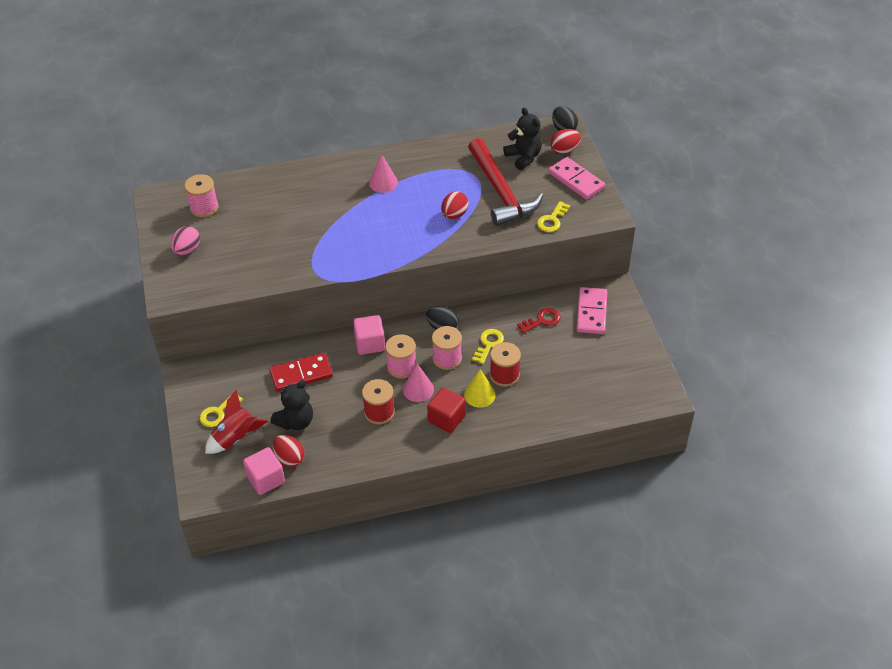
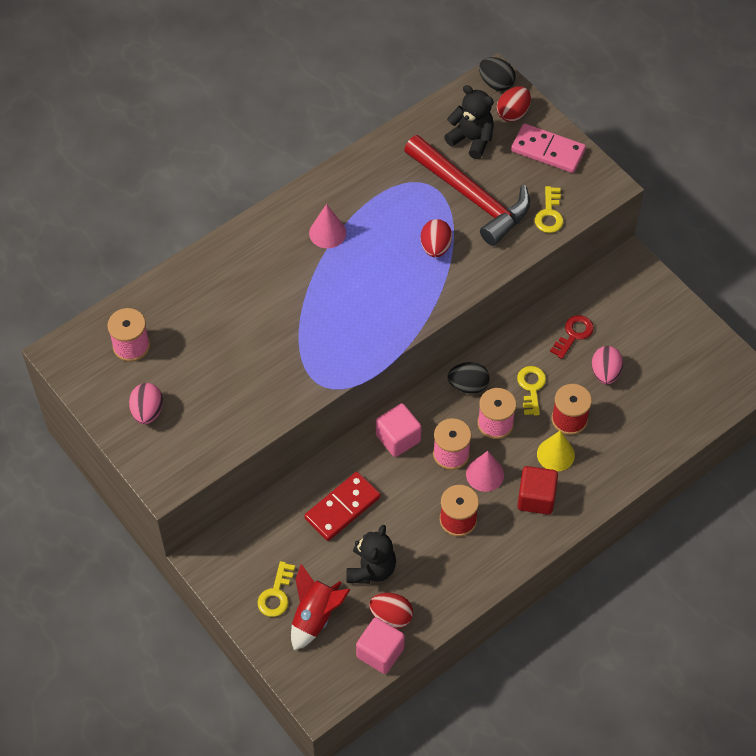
camera: 25 degrees left, 10 degrees up
(551, 353) = (605, 373): none -> pink egg
(591, 312) = (622, 304): pink domino -> none

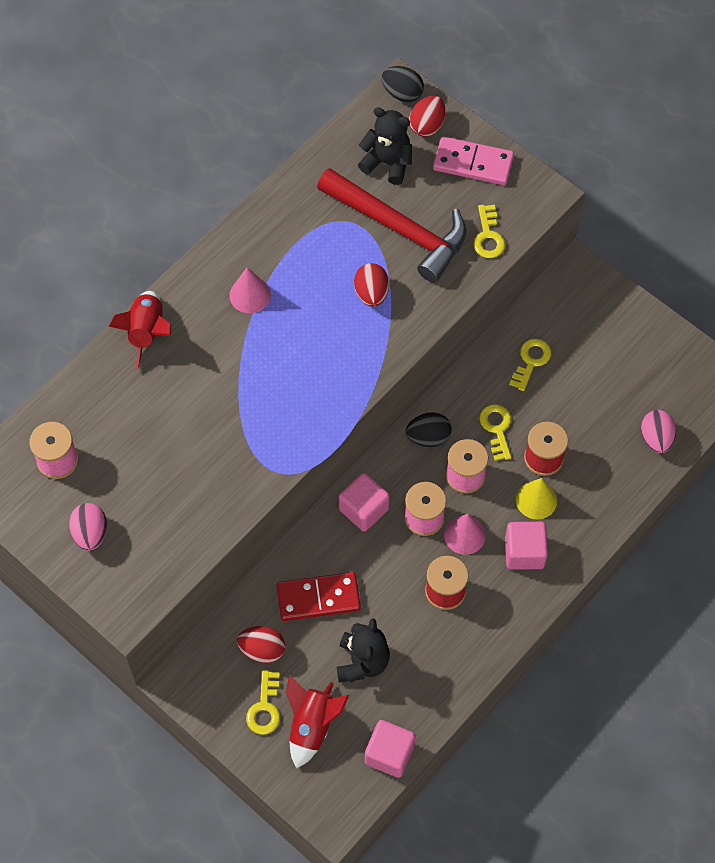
camera: 10 degrees left, 5 degrees up
(231, 251) = (147, 333): none -> red rocket
(342, 508) = (318, 598): red domino -> red domino turned 45 degrees clockwise
(391, 616) = (394, 711): red egg -> red egg (262, 650)
(536, 498) = (524, 552): red cube -> pink cube
(573, 334) = (531, 361): red key -> yellow key
(605, 373) = (572, 399): pink egg -> pink egg (656, 438)

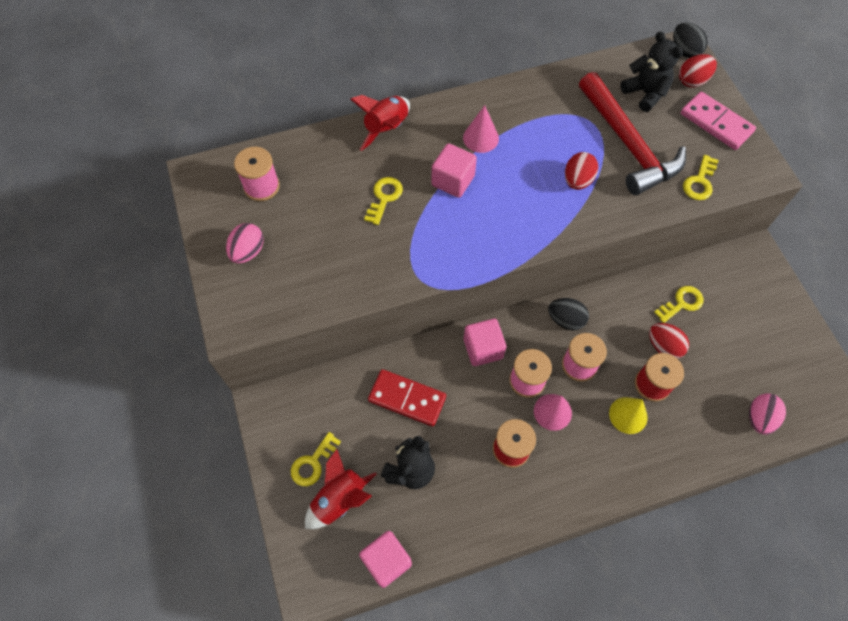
camera: 30 degrees right, 0 degrees up
(262, 650) = (339, 415): red egg -> red egg (664, 346)
(496, 428) = (625, 341): yellow key -> yellow key (384, 197)
(524, 552) = (595, 453): pink cube -> pink cube (453, 181)

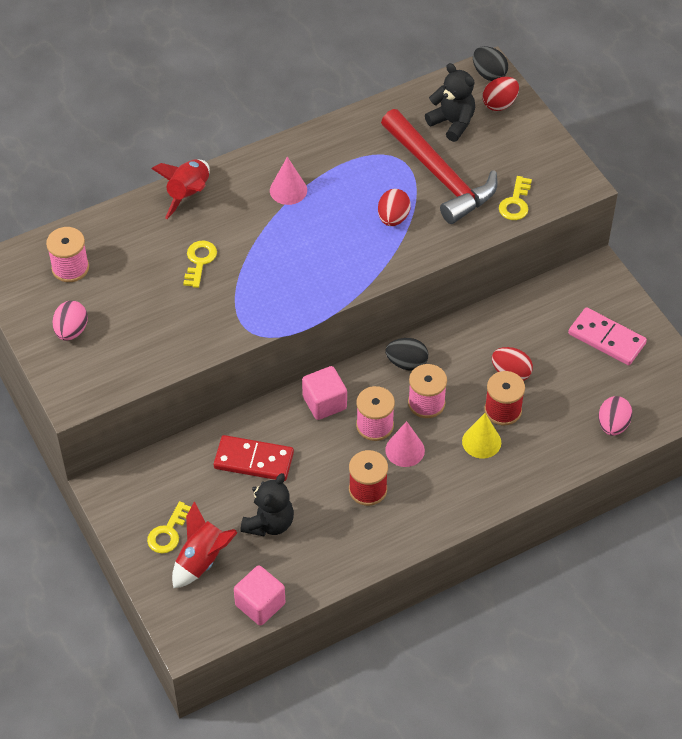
camera: 10 degrees left, 10 degrees down
(453, 181) = (266, 235): pink cube -> none
(681, 303) = (525, 330): yellow key -> none
(716, 123) = (527, 143): pink domino -> pink domino (606, 338)

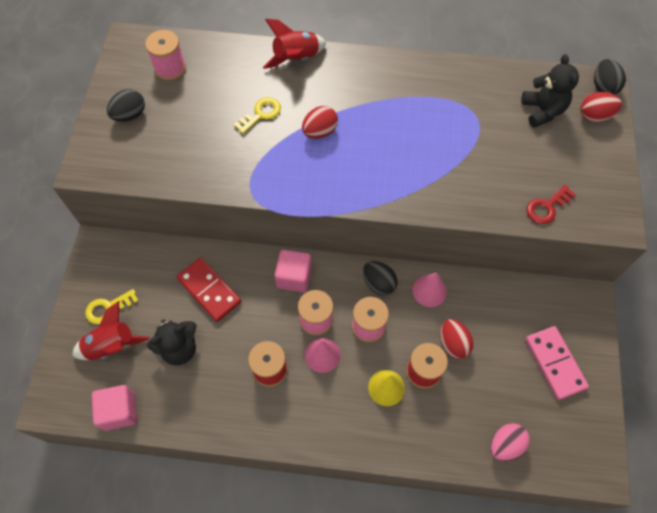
camera: 35 degrees right, 10 degrees up
(71, 331) = (130, 115): pink egg -> black egg
(288, 190) = (370, 95): pink cone -> pink cone (429, 291)
(393, 218) = (434, 163): red egg -> red egg (320, 131)
(440, 176) = (499, 149): red hammer -> none
(515, 203) = (547, 207): yellow key -> red key

